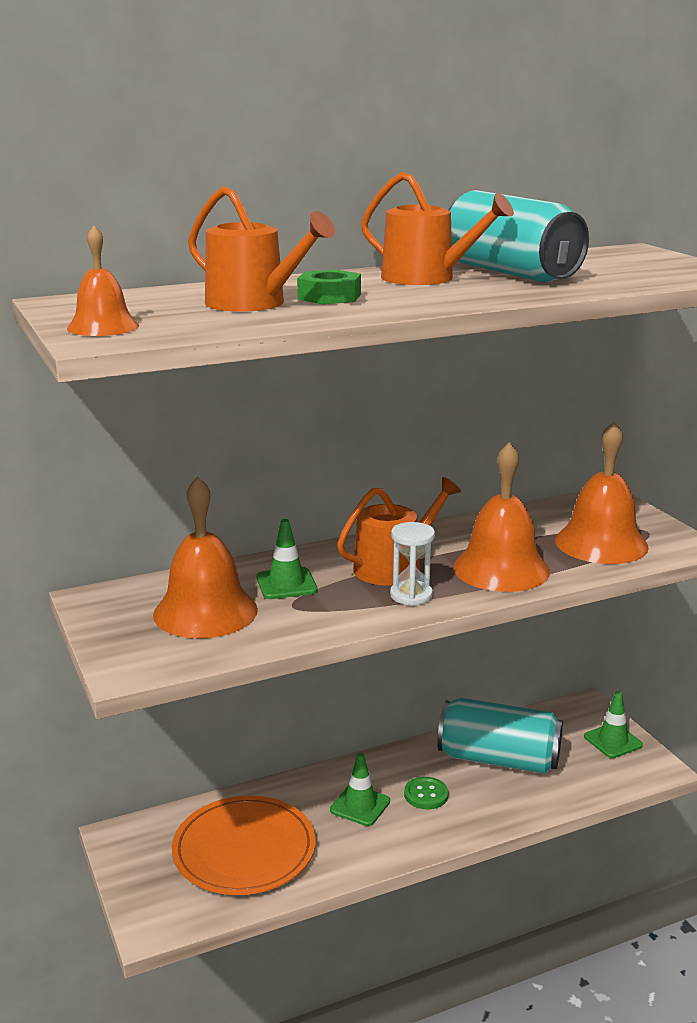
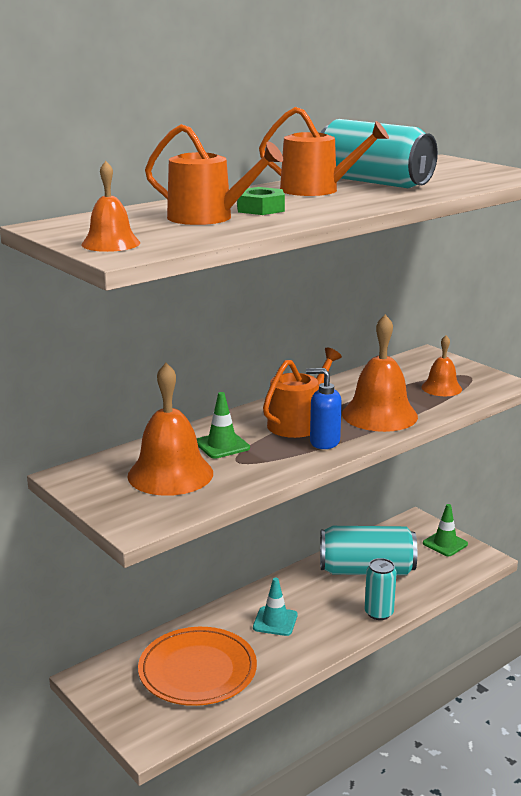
camera: 15 degrees left, 0 degrees up
(360, 805) = (275, 621): green traffic cone -> turquoise traffic cone
(411, 595) = (324, 442): white hourglass -> blue soap dispenser
(426, 795) = (322, 605): green button -> none
(491, 817) = (379, 613): none -> turquoise can
(601, 543) = (441, 388): orange bell -> orange bell, size x0.57

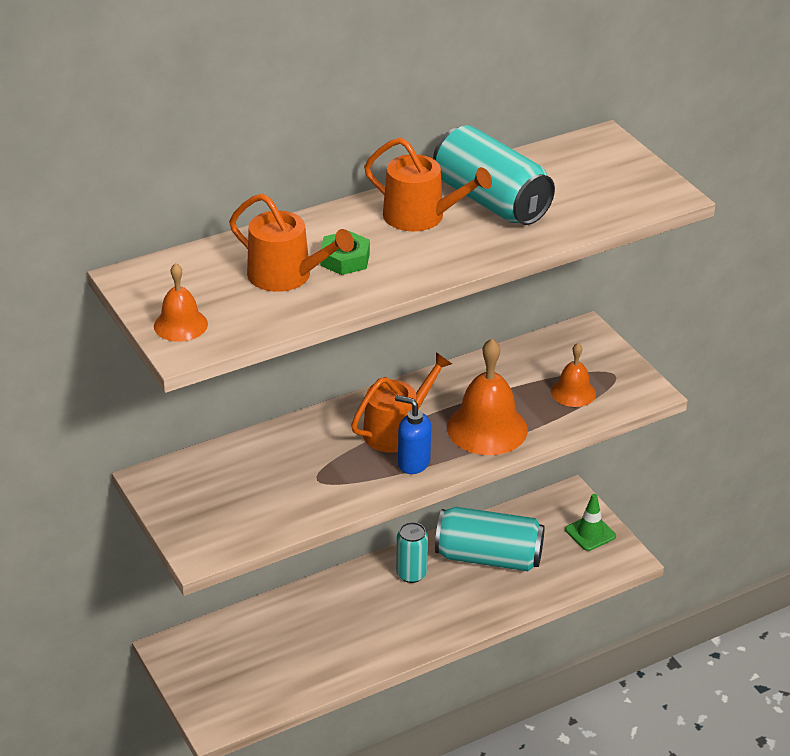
camera: 10 degrees right, 15 degrees up
(170, 474) = (247, 489): orange bell -> none
(197, 670) = (277, 655): orange plate -> none
(222, 445) = (309, 454): green traffic cone -> none
(275, 621) = (370, 609): turquoise traffic cone -> none
(379, 613) = (482, 614): turquoise can -> turquoise can (411, 574)

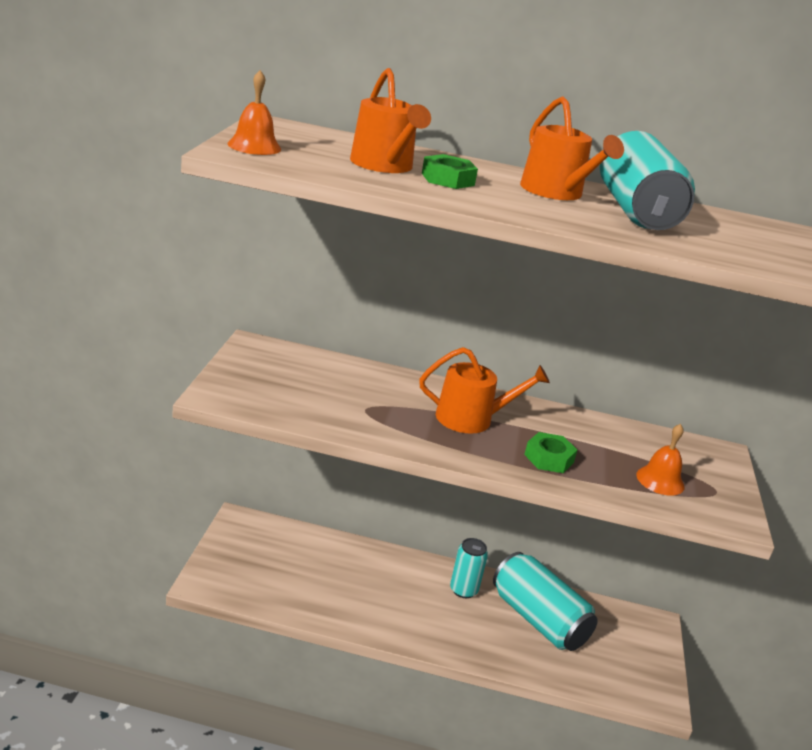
camera: 35 degrees right, 10 degrees down
(413, 463) = (454, 443): blue soap dispenser -> none
(487, 428) = (549, 458): orange bell -> green nut
(590, 533) = (646, 660): green traffic cone -> none

